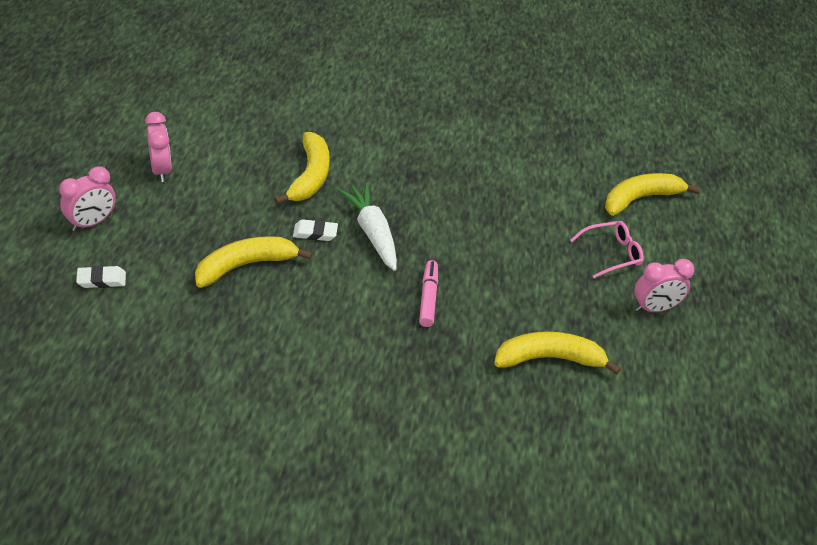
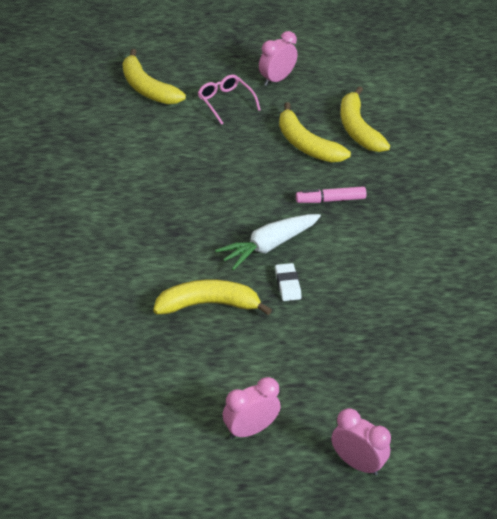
camera: 100 degrees left, 0 degrees up
(101, 280) = (427, 426): white eraser -> none
(245, 265) = (354, 324): yellow banana -> yellow banana (306, 145)
(654, 308) = (276, 79): pink clock -> pink clock turned 105 degrees counterclockwise

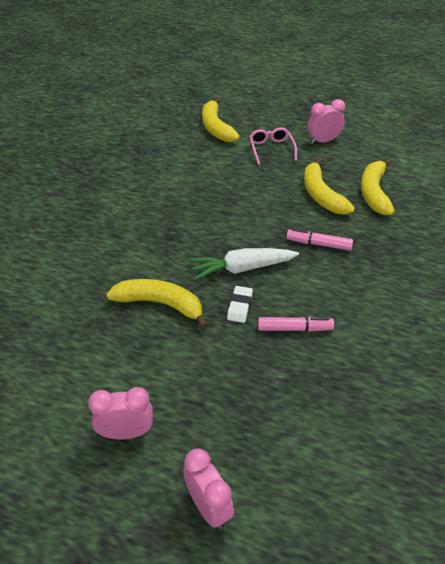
camera: 25 degrees right, 0 degrees up
(350, 291) = (294, 328): none -> pink marker

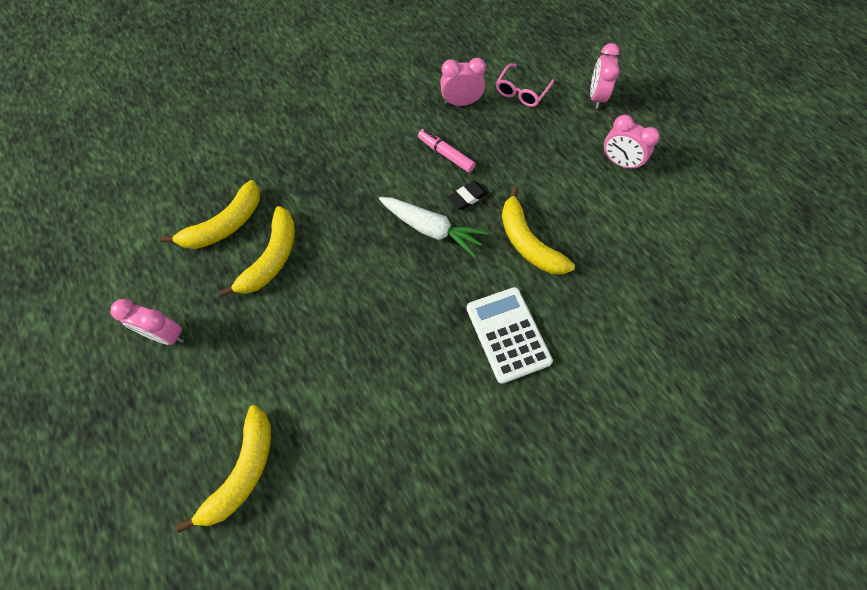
camera: 140 degrees left, 20 degrees up
(128, 242) = (507, 334): none -> white calculator
(240, 306) = (467, 197): white eraser -> black eraser
(271, 149) = (233, 367): pink glasses -> pink glasses (522, 91)
(318, 244) = (344, 208): pink marker -> none
(338, 388) = (461, 103): none -> pink clock

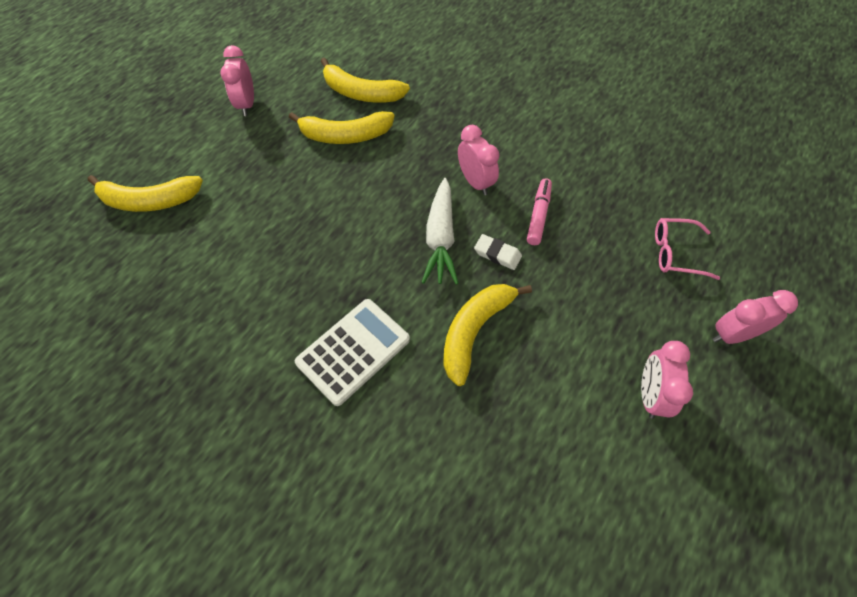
camera: 65 degrees right, 5 degrees down
(461, 103) = (615, 203): pink clock -> pink clock (475, 182)
(467, 197) = (497, 254): black eraser -> white eraser

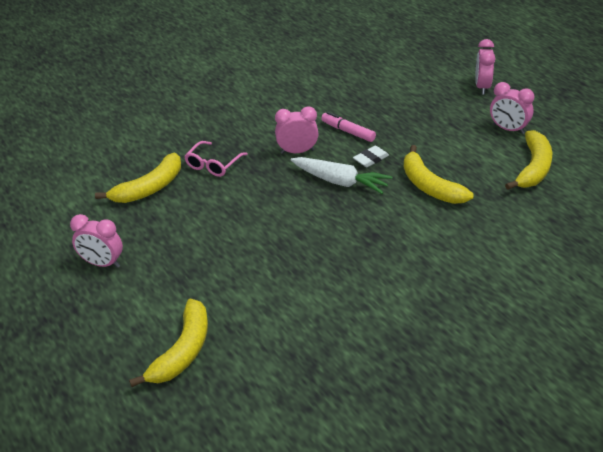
camera: 65 degrees left, 20 degrees down
(346, 136) = (195, 208): yellow banana -> yellow banana (533, 168)
(353, 351) = (418, 248): white calculator -> none
(676, 253) = (413, 86): pink glasses -> pink glasses (213, 164)

